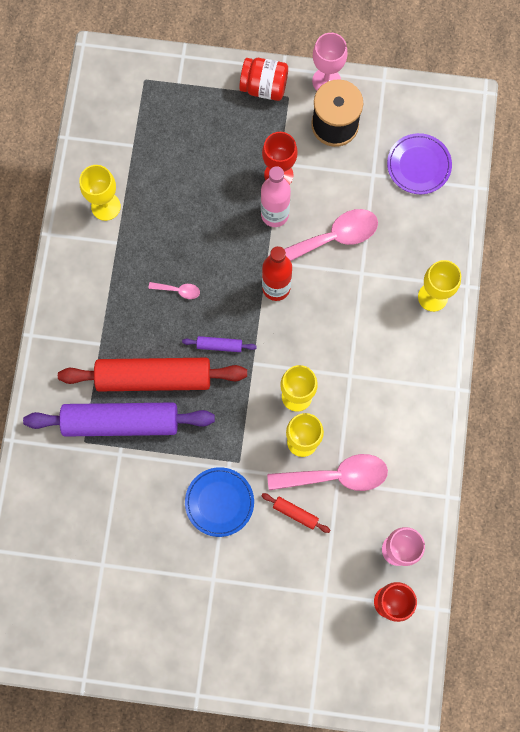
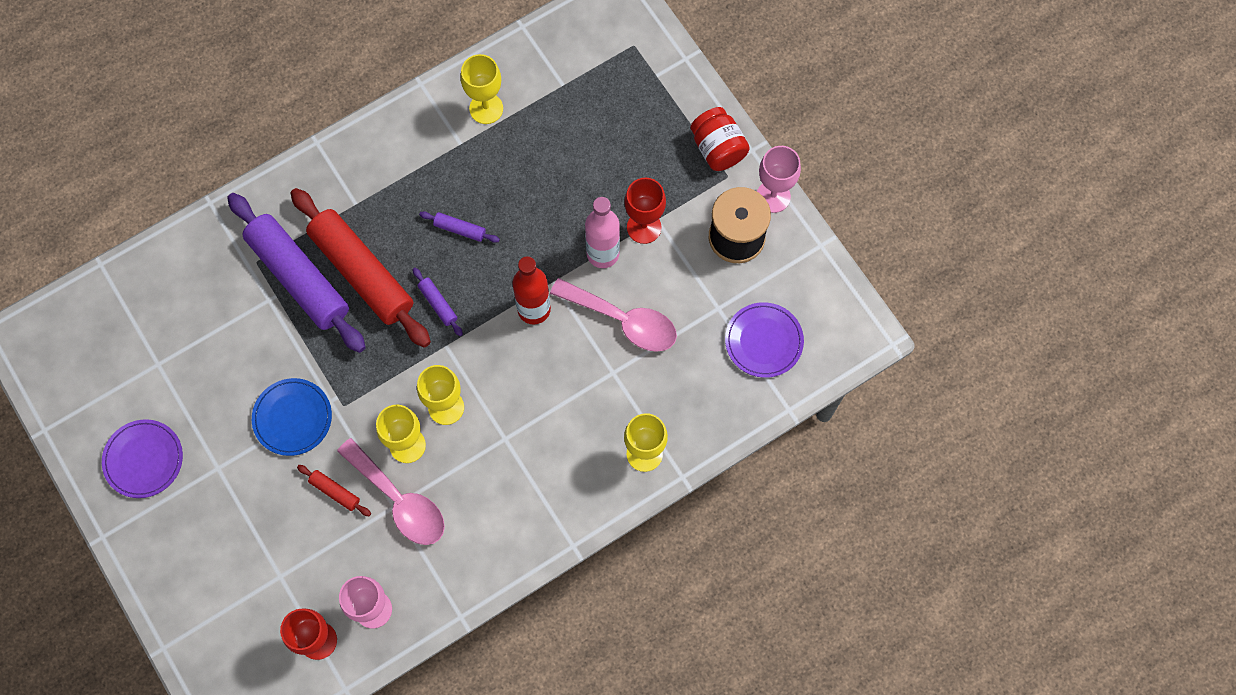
camera: 50 degrees right, 5 degrees down
(165, 625) = (143, 459): none -> purple plate
(178, 290) = (460, 229): pink spoon -> purple rolling pin
(295, 513) = (335, 492): red rolling pin -> red rolling pin turned 45 degrees counterclockwise

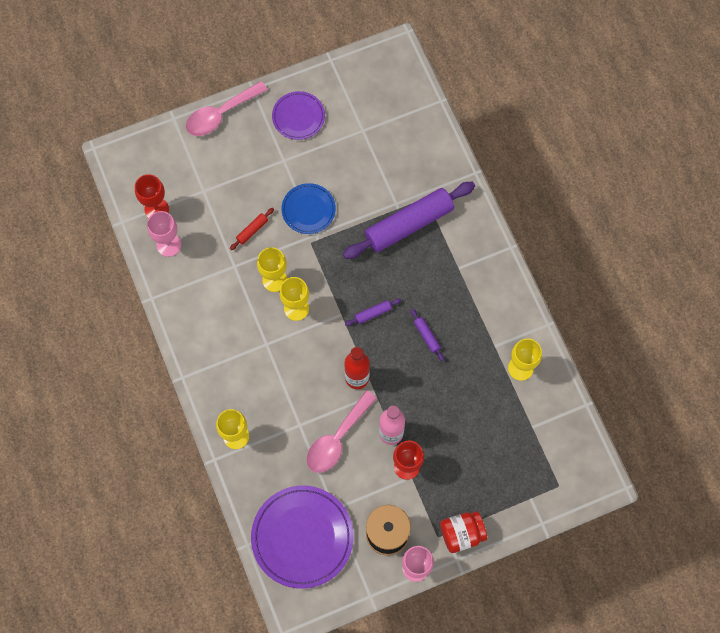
camera: 100 degrees right, 0 degrees up
(362, 272) = (405, 266): red rolling pin -> none
(399, 500) = (237, 270): pink spoon -> pink spoon (220, 114)
(460, 229) = (427, 336): purple rolling pin -> purple rolling pin turned 60 degrees counterclockwise
(764, 341) = (302, 537): purple plate -> purple plate, size x1.75

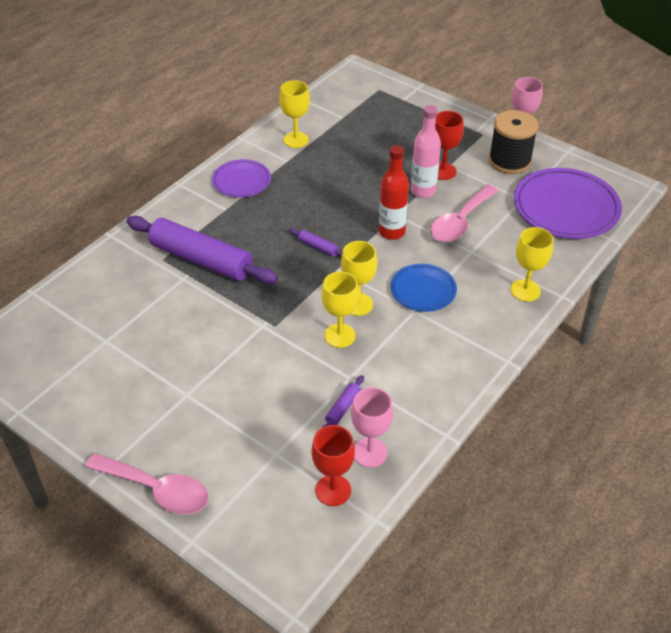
camera: 120 degrees left, 25 degrees down
(252, 230) = (295, 382): red rolling pin -> none
(298, 117) = (118, 407): purple plate -> purple plate (241, 181)
(308, 210) = (236, 344): blue plate -> blue plate (423, 290)
(337, 439) = (460, 222): pink spoon -> pink spoon turned 120 degrees clockwise
(427, 336) = (312, 203): purple rolling pin -> purple rolling pin (342, 408)
(462, 534) = (467, 123): red jar -> none

